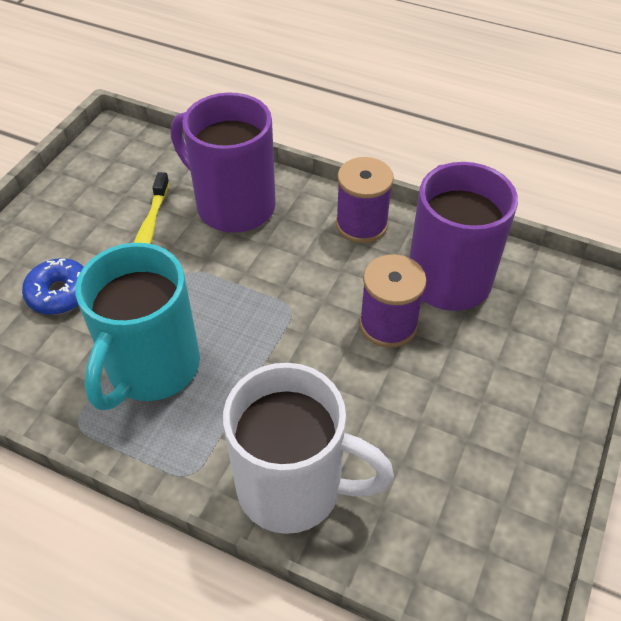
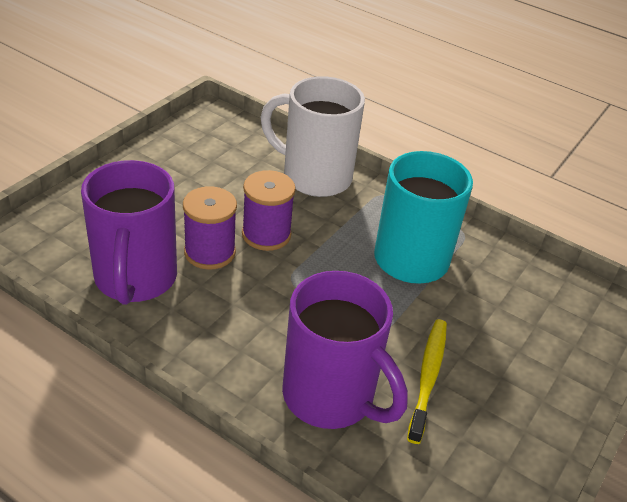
camera: 175 degrees left, 10 degrees down
(60, 293) = (505, 331): blue donut -> none
(361, 224) = (193, 346): purple spool -> purple spool (266, 234)

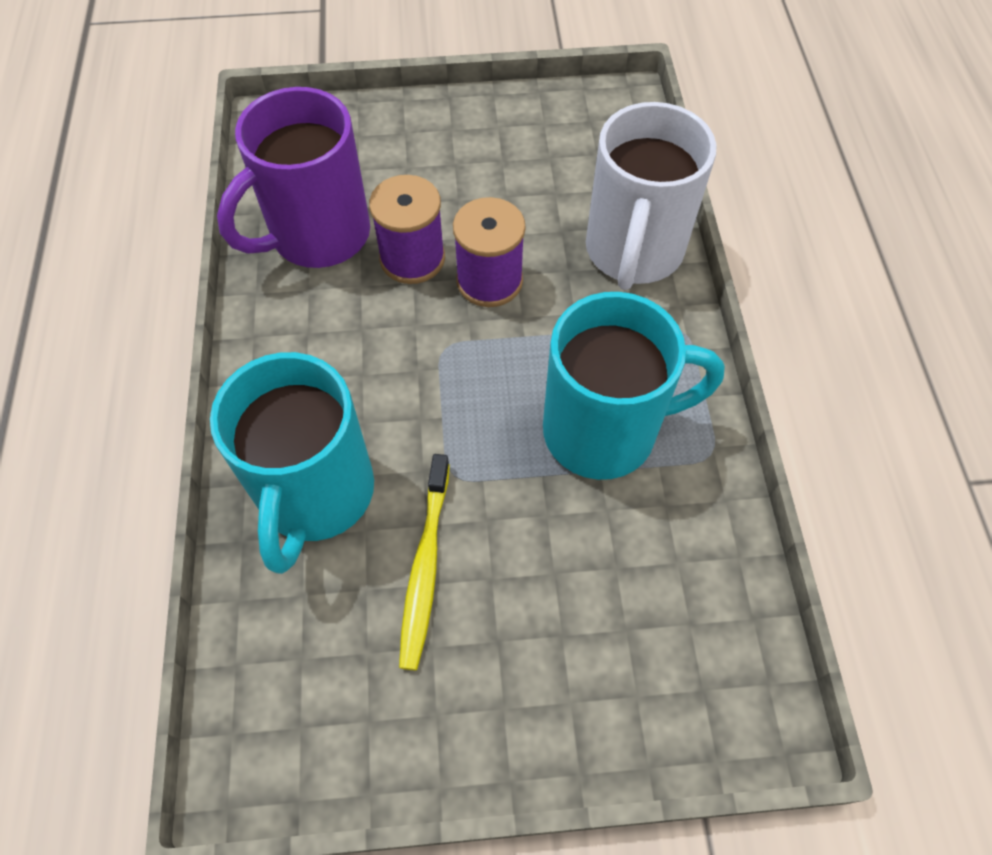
camera: 55 degrees right, 20 degrees up
(314, 177) = (633, 252): white mug -> white mug turned 150 degrees counterclockwise
(331, 397) = (315, 495): purple mug -> turquoise mug
(428, 377) = (425, 566): yellow toothbrush -> yellow toothbrush turned 120 degrees clockwise

